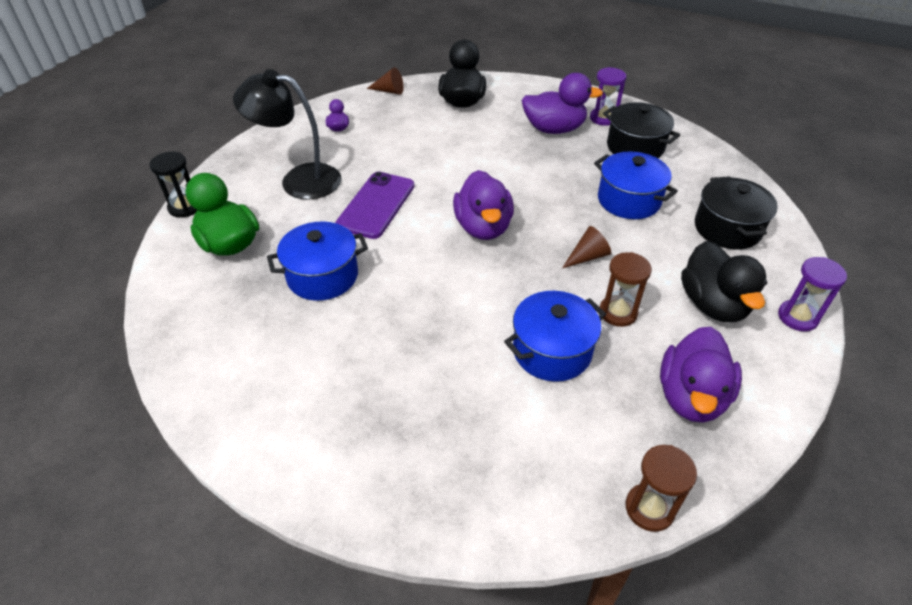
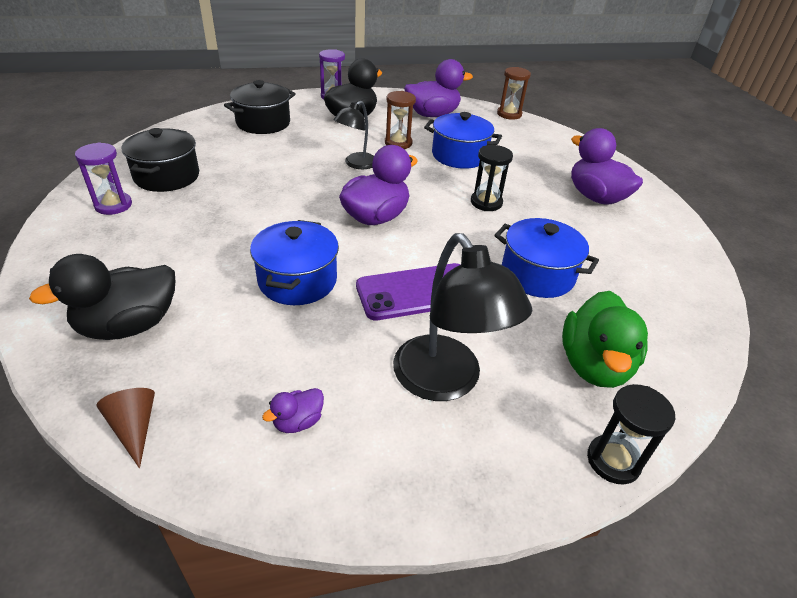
camera: 130 degrees left, 5 degrees down
(442, 311) = (486, 202): none -> black hourglass
(554, 129) = (161, 229): purple duck -> purple duck (596, 197)
(587, 256) = (356, 164): brown cone -> black lamp
(629, 200) = (263, 163): blue pot -> blue pot (297, 280)

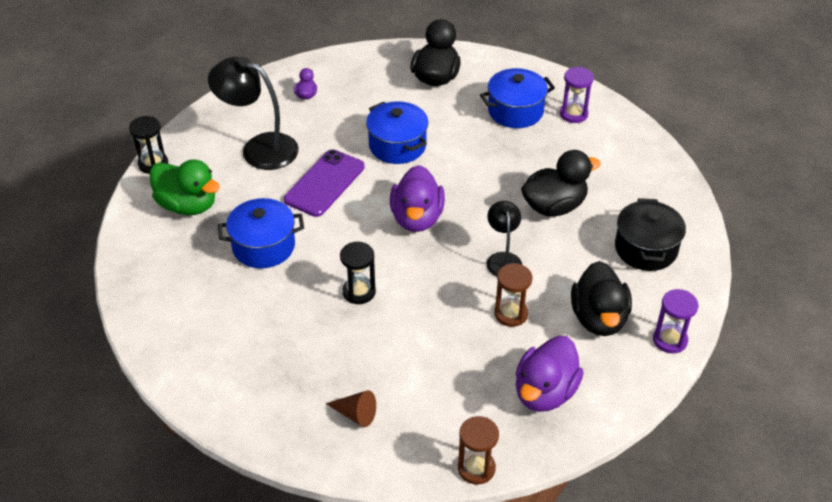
camera: 140 degrees right, 5 degrees up
(134, 428) = (365, 56): brown cone -> brown cone (355, 414)
(167, 176) = (593, 151): black pot -> none
(267, 167) = (554, 206): none -> black duck
(459, 156) = (442, 339): blue pot -> blue pot (515, 111)
(594, 365) = (188, 205): green duck -> green duck turned 150 degrees clockwise
(596, 197) = (276, 371): purple duck -> none

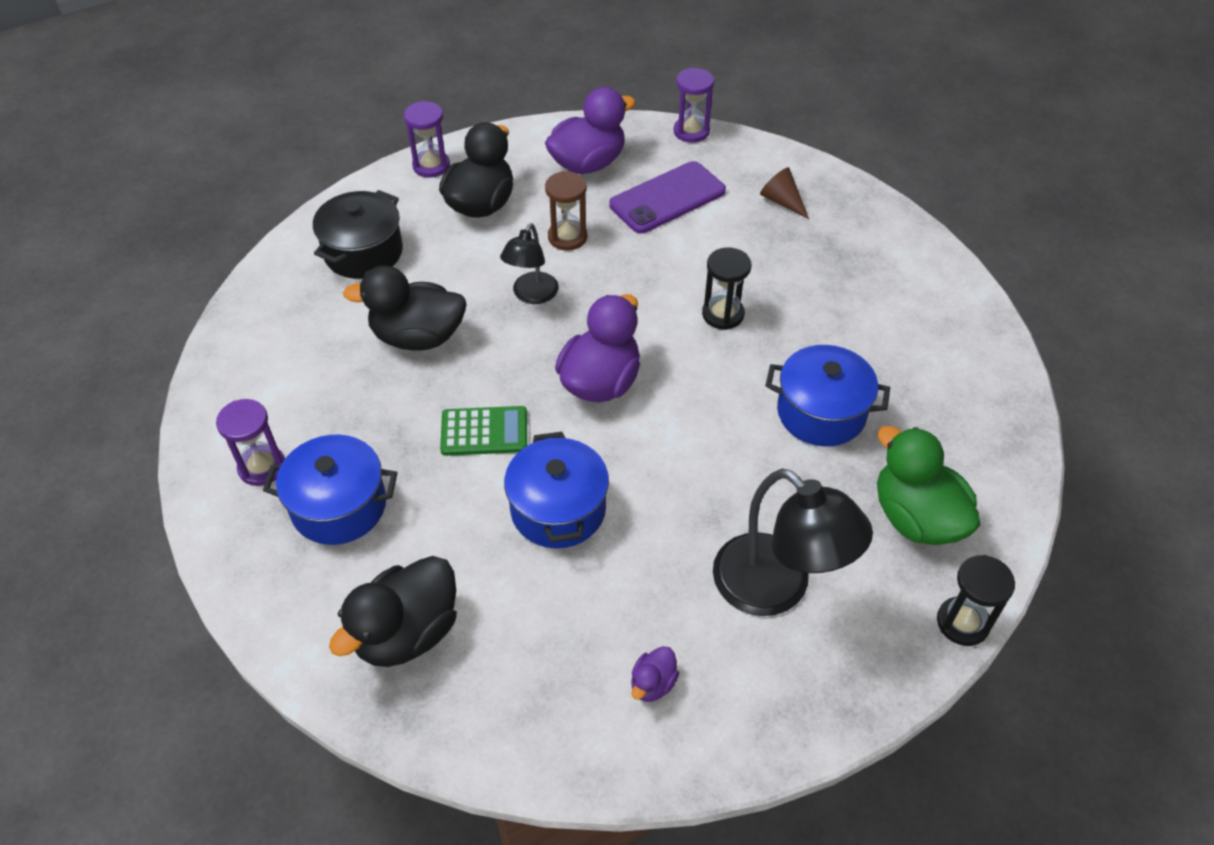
camera: 155 degrees left, 5 degrees up
(324, 183) = (699, 482): purple phone -> purple phone (667, 198)
(467, 168) = (484, 432): none -> green calculator
(476, 468) = (691, 131): brown hourglass -> purple hourglass

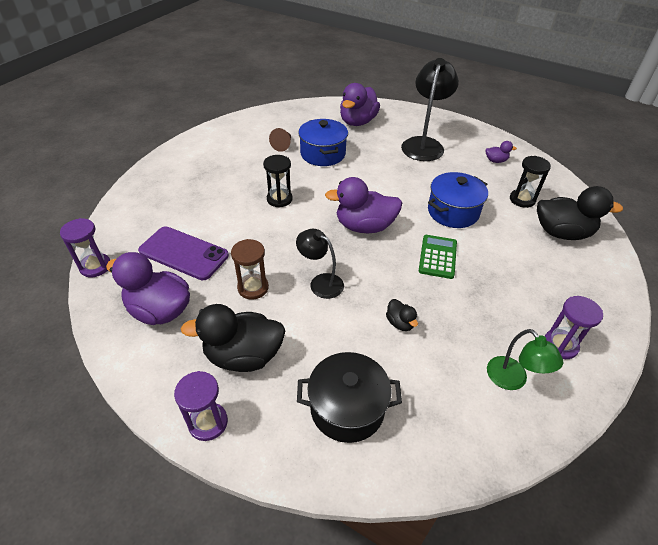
camera: 120 degrees left, 5 degrees down
(271, 391) = (512, 380): none -> green lamp
(339, 506) = (539, 292): blue pot -> none
(418, 337) = (400, 323): black duck -> black duck, size x0.46
(484, 432) = (438, 257): green calculator -> green calculator turned 45 degrees clockwise
(531, 295) = (320, 282): black lamp -> black lamp turned 135 degrees counterclockwise
(782, 201) = (163, 203): brown cone -> brown cone (283, 145)
(916, 518) = (357, 122): green duck -> purple duck
(962, 623) = (394, 106): black hourglass -> black hourglass (522, 199)

